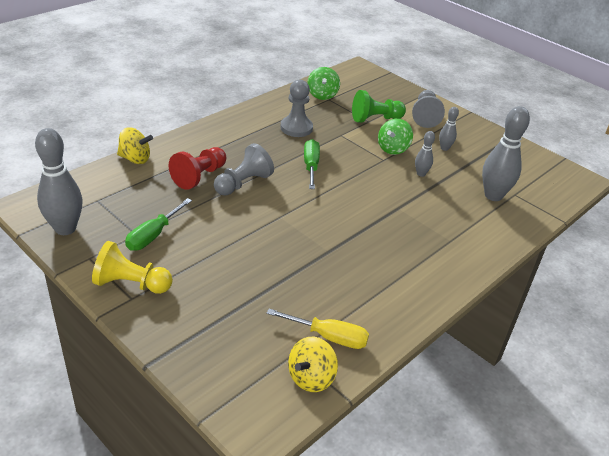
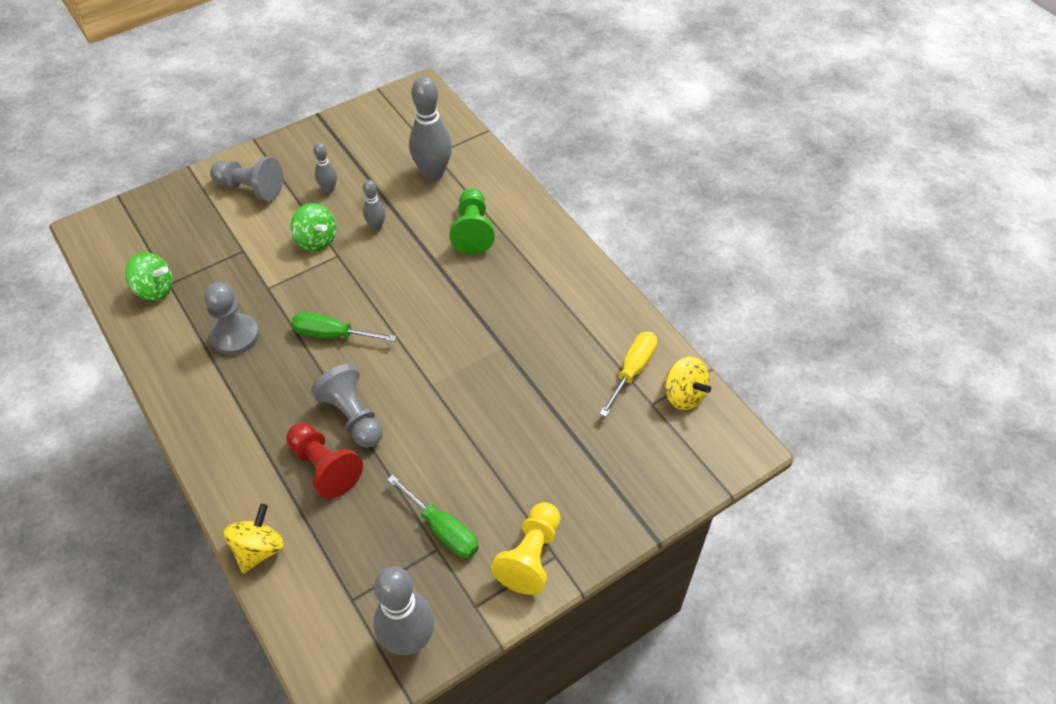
camera: 75 degrees left, 15 degrees up
(375, 119) = (240, 242): green pawn -> green pawn (473, 231)

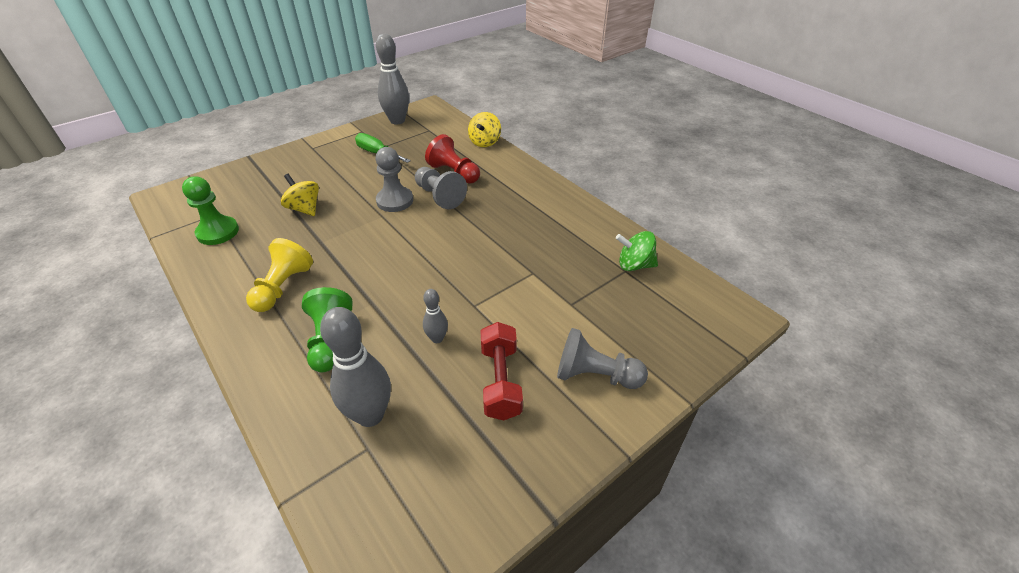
camera: 175 degrees right, 10 degrees down
(235, 336) = (545, 236): grey pawn -> grey pawn (395, 201)
(316, 240) = (499, 319): green spinning top -> none
(329, 189) = (500, 381): grey bowling pin -> red dumbbell
(333, 334) = (464, 241): green screwdriver -> none
(531, 556) = (326, 147): yellow pawn -> yellow pawn (283, 287)
(632, 371) = (218, 232): yellow screwdriver -> green pawn
(684, 395) = (185, 220): yellow spinning top -> yellow spinning top (304, 209)

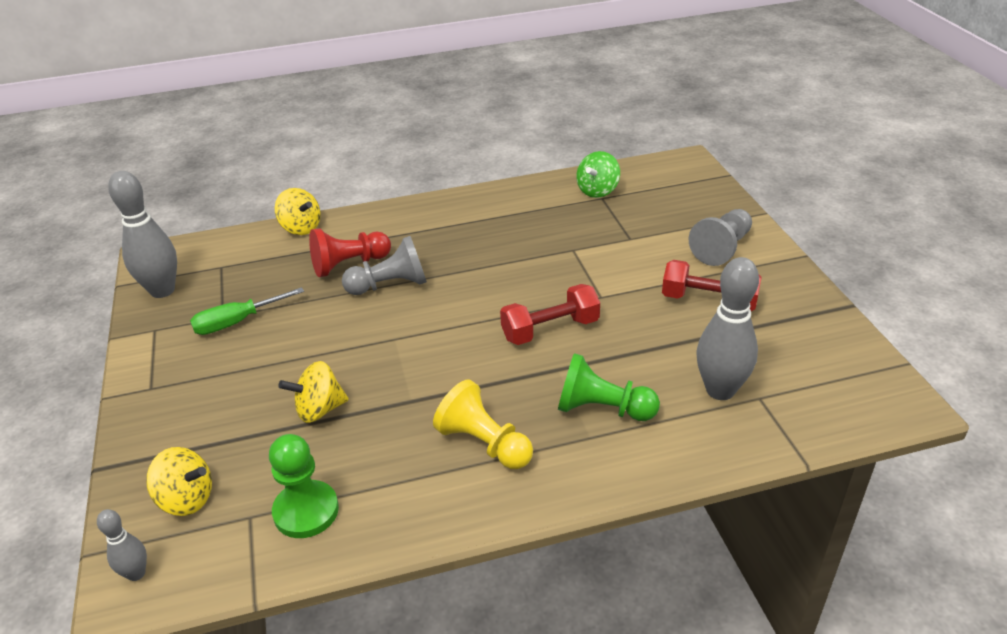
camera: 65 degrees left, 5 degrees down
(227, 189) = (187, 499): none -> yellow spinning top
(395, 201) = (369, 323): grey pawn -> none
(418, 287) = (550, 329): none -> red dumbbell
(437, 338) = (636, 329): grey bowling pin -> grey bowling pin (136, 573)

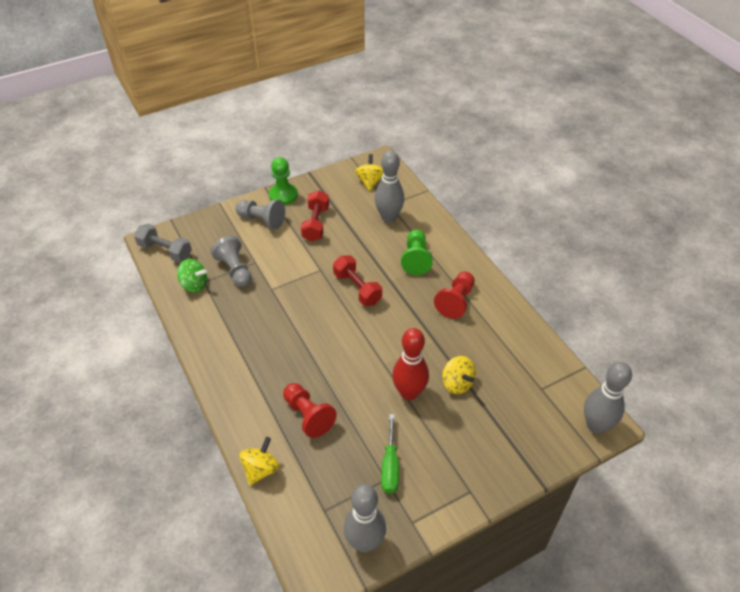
camera: 105 degrees left, 10 degrees up
(136, 573) = (596, 425): grey bowling pin -> grey bowling pin, size x1.97
(187, 499) = (544, 424): yellow spinning top -> yellow spinning top (370, 182)
(237, 322) = (390, 465): green screwdriver -> green screwdriver turned 45 degrees clockwise
(306, 511) = (528, 364): green pawn -> green pawn (283, 195)
(332, 355) = (409, 392): none -> red bowling pin
(390, 285) = (329, 382): grey pawn -> grey pawn (235, 270)
(484, 443) = (456, 301): yellow pawn -> red pawn
(665, 171) = (165, 251): none -> grey dumbbell

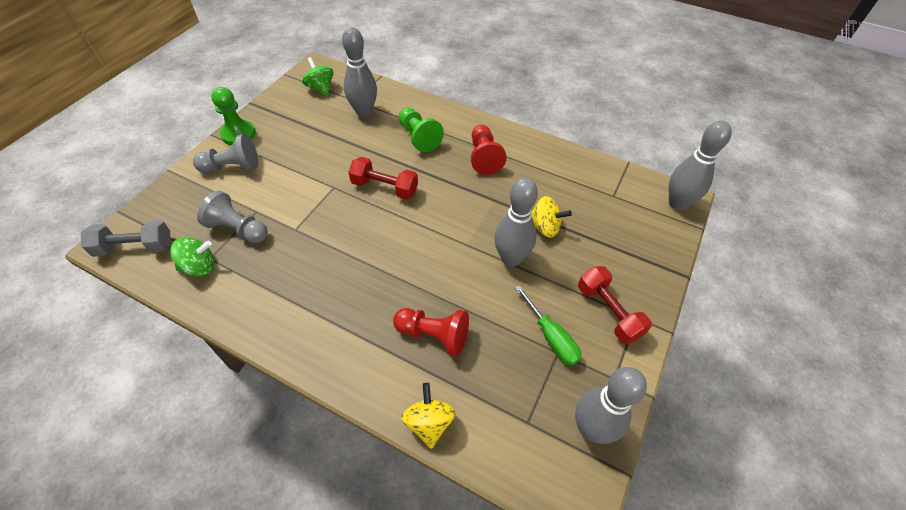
camera: 35 degrees left, 5 degrees up
(316, 224) = (295, 147): red dumbbell -> red dumbbell (608, 312)
(370, 182) = (320, 88): yellow spinning top -> green spinning top
(409, 392) = (511, 258): red bowling pin -> grey bowling pin

